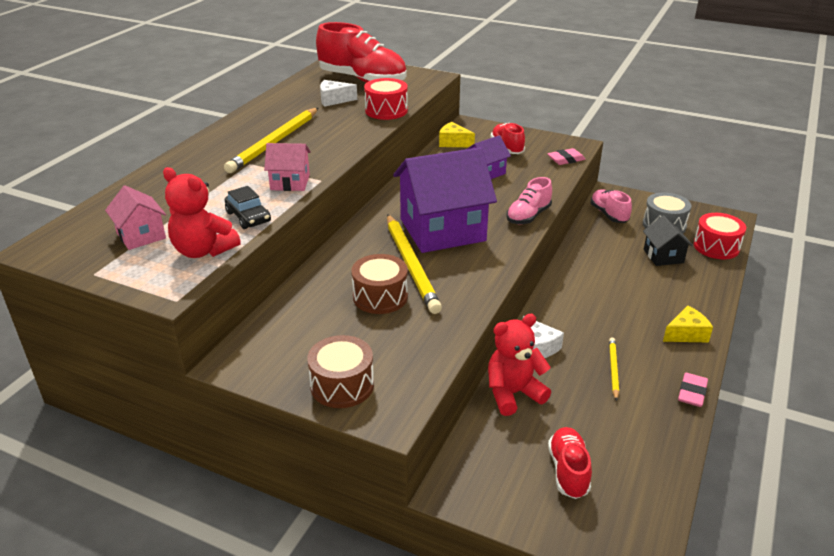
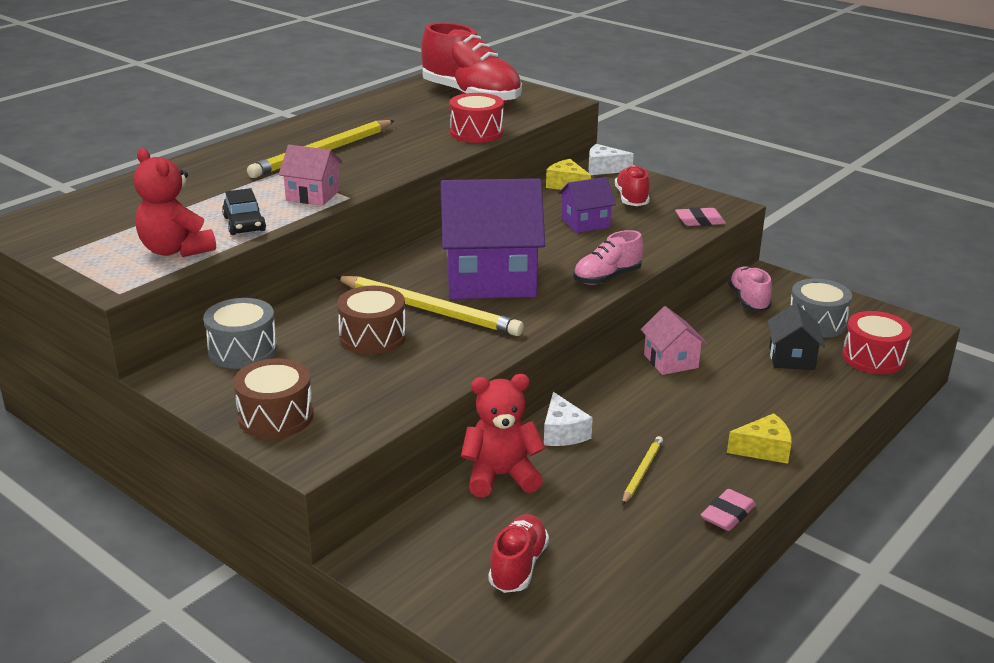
camera: 15 degrees right, 5 degrees down
(141, 236) = (121, 227): pink house -> pink house (671, 361)
(280, 327) = (243, 350): none -> grey drum
(334, 100) = (422, 115): white cheese -> white cheese (604, 169)
(411, 265) = (429, 310): yellow pencil -> yellow pencil turned 60 degrees counterclockwise

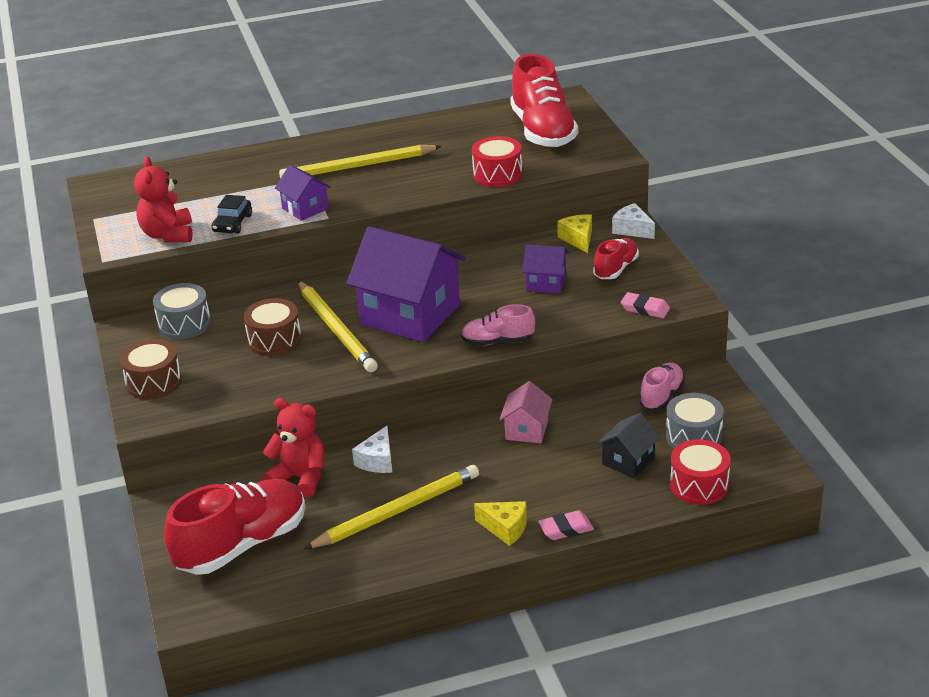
camera: 35 degrees right, 5 degrees up
(313, 195) = (305, 208): pink house -> purple house
(518, 566) = (242, 545): red shoe -> red shoe, size x1.88
(641, 472) = (396, 511): yellow pencil -> yellow pencil, size x2.03
(727, 514) = (417, 565): pink eraser -> pink eraser (566, 529)

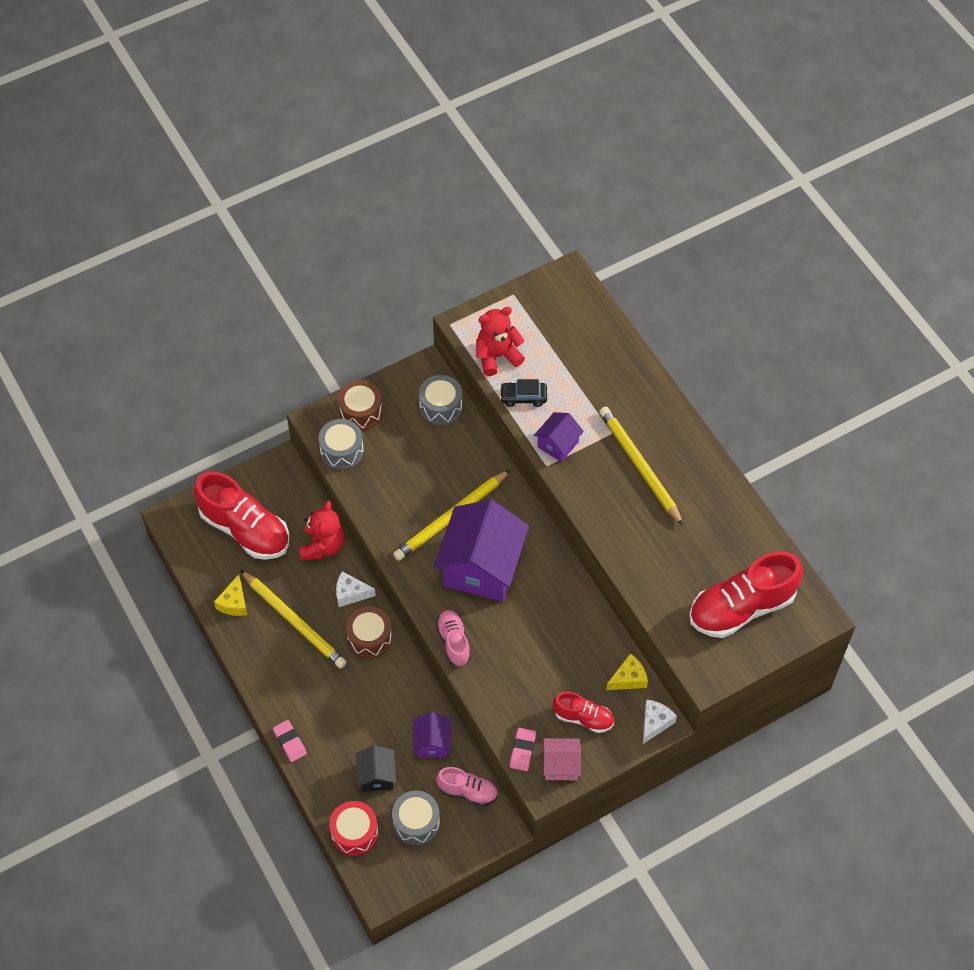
camera: 75 degrees right, 25 degrees up
(200, 401) = (342, 451): none -> grey drum
(274, 340) = (429, 477): brown drum -> brown drum (369, 638)
(497, 174) = (648, 584): red drum -> none
(505, 528) = (285, 699): yellow cheese -> yellow cheese (234, 603)
(526, 430) = (405, 693): pink house -> pink house (560, 765)
(546, 283) = (549, 663): purple house -> purple house (432, 743)
(628, 461) = (377, 776): black house -> black house turned 60 degrees clockwise

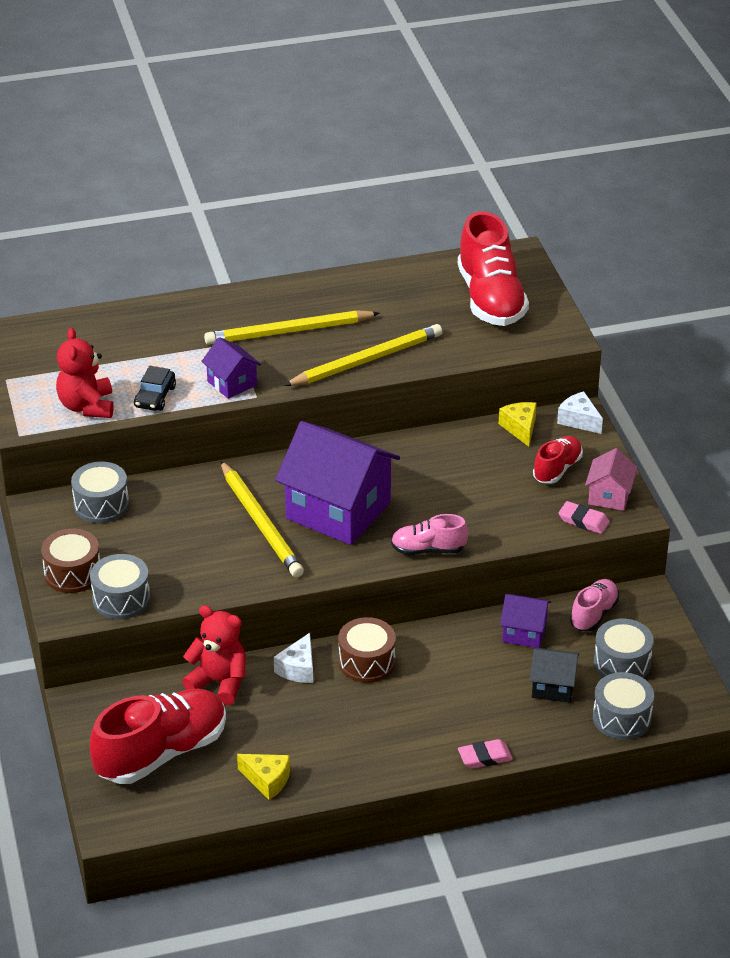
camera: 75 degrees left, 20 degrees down
(294, 621) = (316, 726): yellow pencil -> yellow pencil (366, 360)
(354, 833) = (622, 718): red drum -> grey drum

